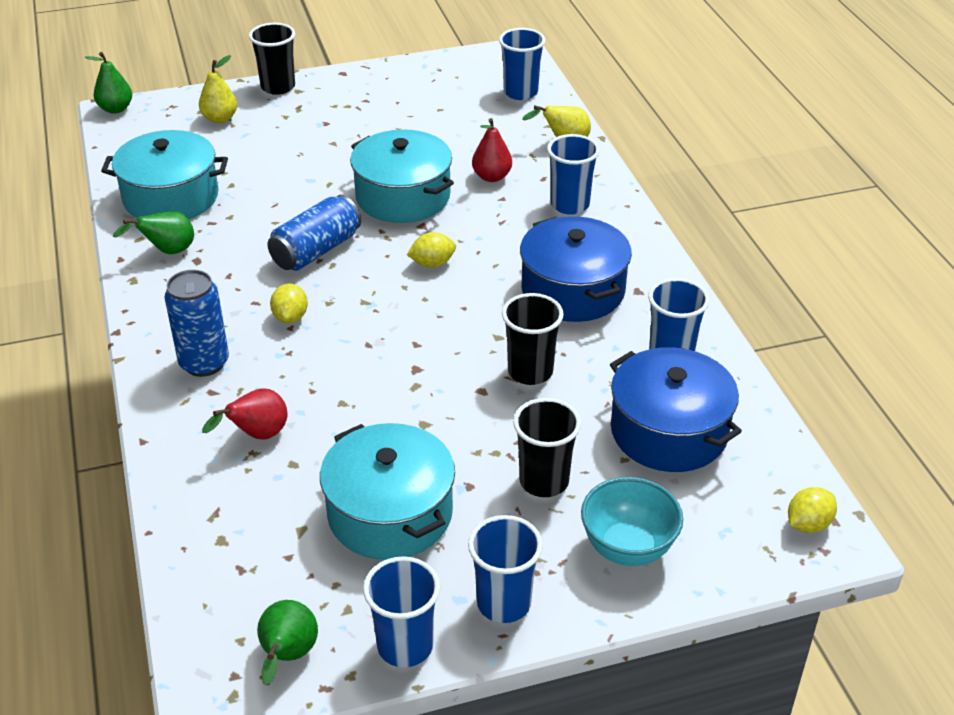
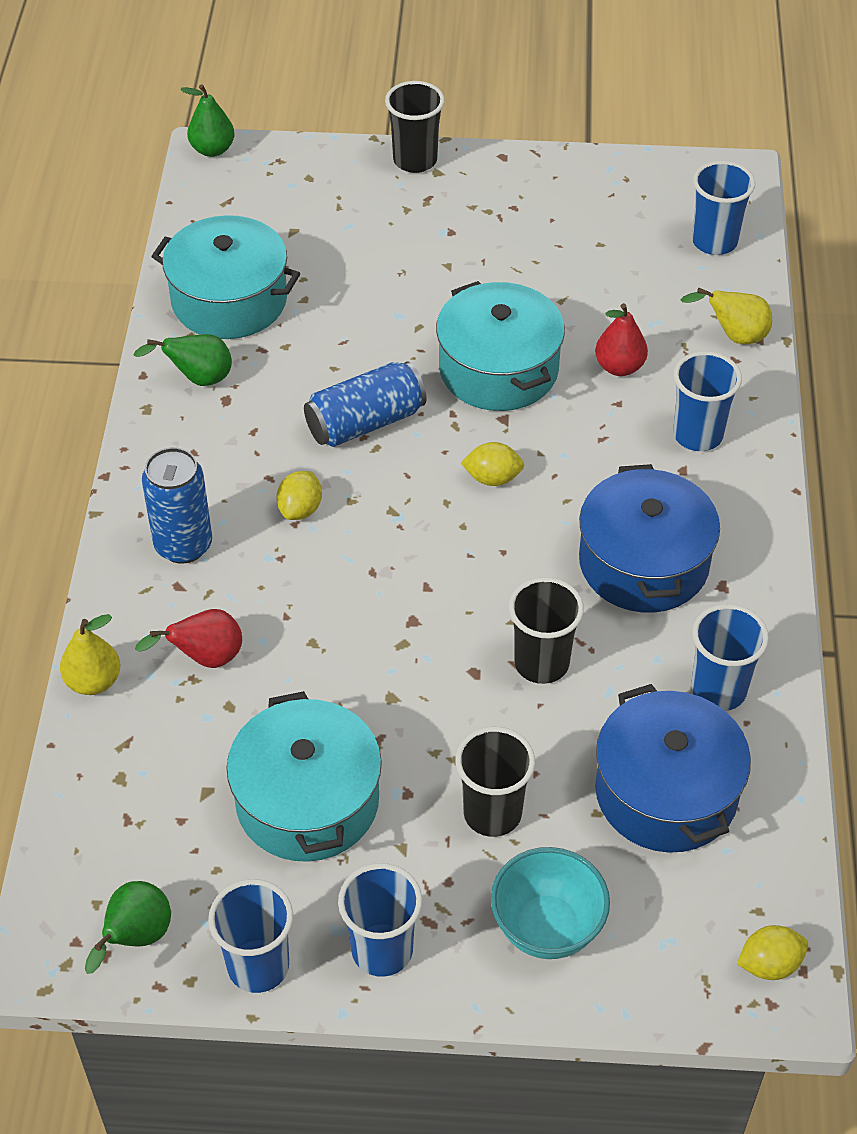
camera: 20 degrees right, 10 degrees up
(220, 118) = (328, 194): yellow pear -> yellow pear (93, 681)

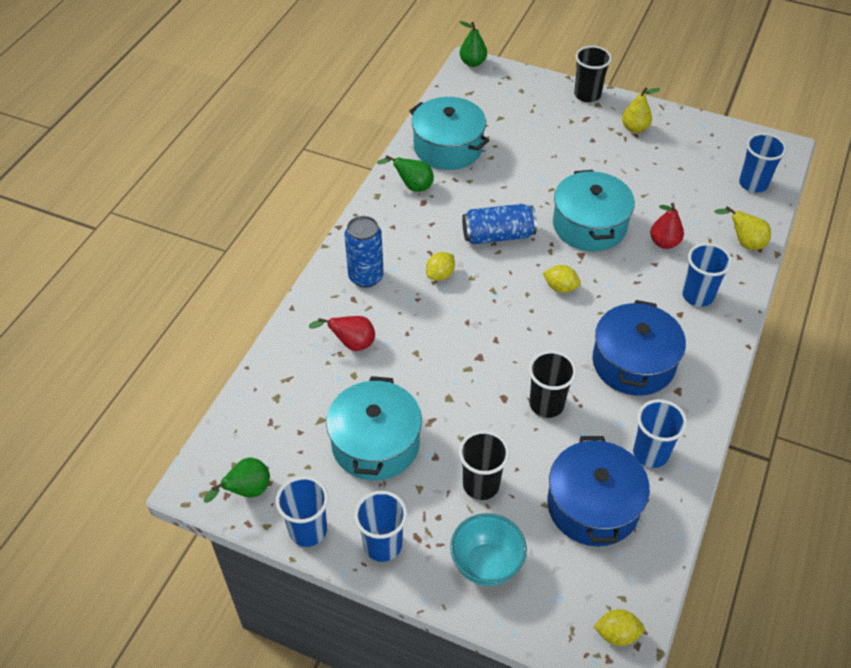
camera: 20 degrees right, 0 degrees up
(93, 681) = (285, 339): yellow pear -> yellow pear (634, 128)

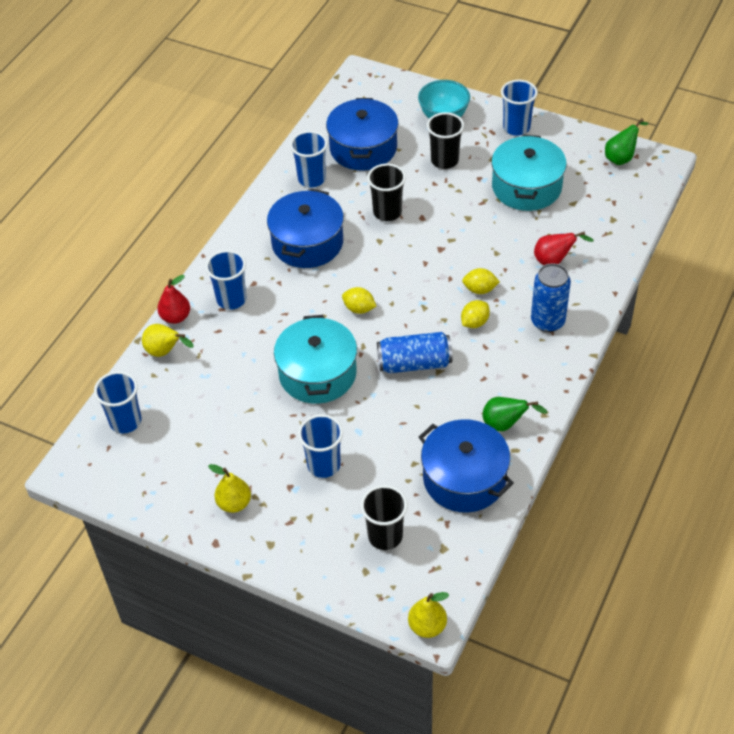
camera: 175 degrees left, 0 degrees up
(308, 530) = (571, 135): blue cup -> blue cup (324, 465)
(448, 147) = (464, 478): turquoise pot -> blue pot
(472, 63) = (427, 626): green pear -> yellow pear
(587, 95) = (280, 561): black cup -> black cup (385, 536)
(617, 634) = (361, 84): yellow lemon -> yellow lemon (480, 289)
(664, 243) = (246, 353): red pear -> red pear (176, 317)

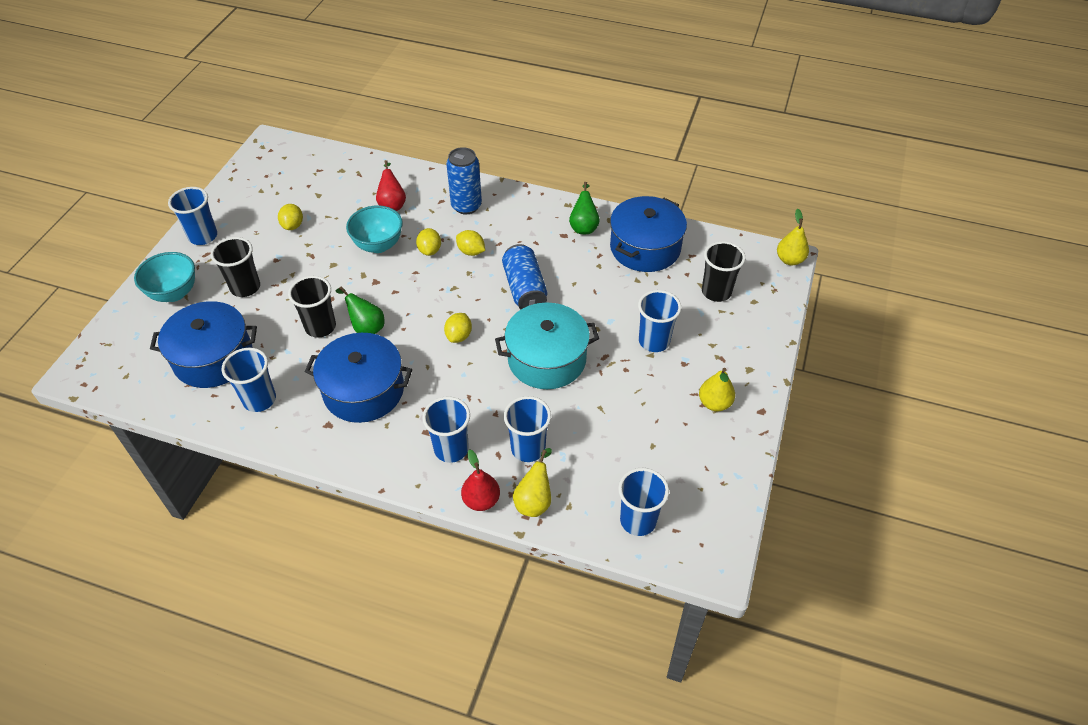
camera: 100 degrees left, 0 degrees up
(218, 351) = (528, 448): none -> blue cup
(492, 250) = (378, 245): none -> turquoise bowl
(526, 187) = (293, 225): turquoise pot -> yellow lemon
(621, 158) = (260, 166): green pear -> green pear (366, 327)

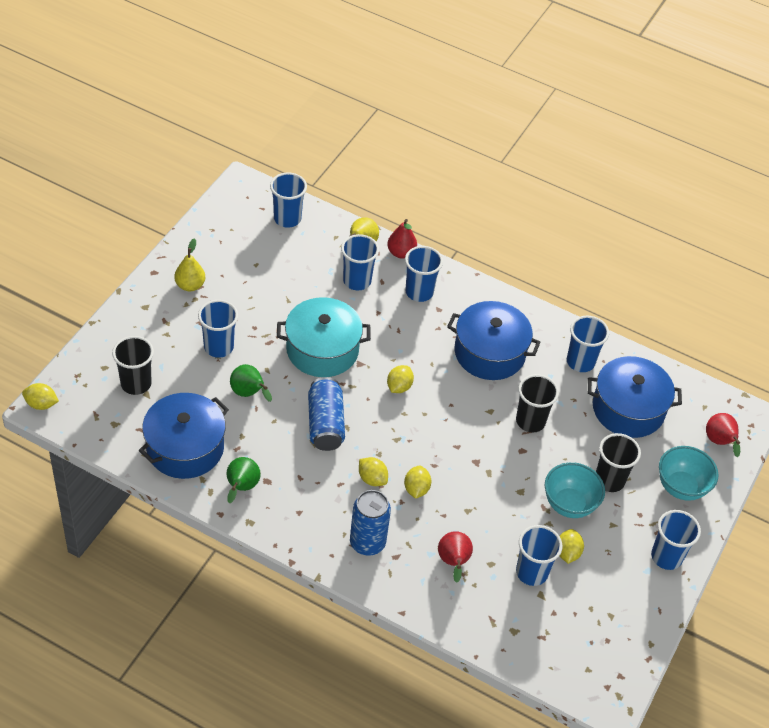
camera: 175 degrees left, 0 degrees up
(120, 341) = (719, 442): none -> red pear
(325, 208) = (531, 572): none -> blue cup
(366, 327) = (486, 412): green pear -> green pear (249, 393)
(378, 245) = (471, 507): turquoise bowl -> turquoise bowl (569, 504)
(789, 260) = (41, 404): yellow pear -> yellow lemon

